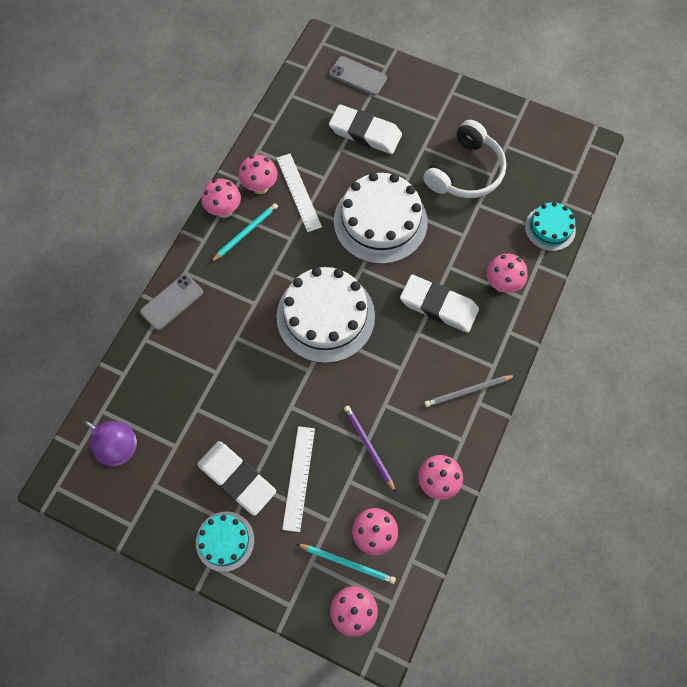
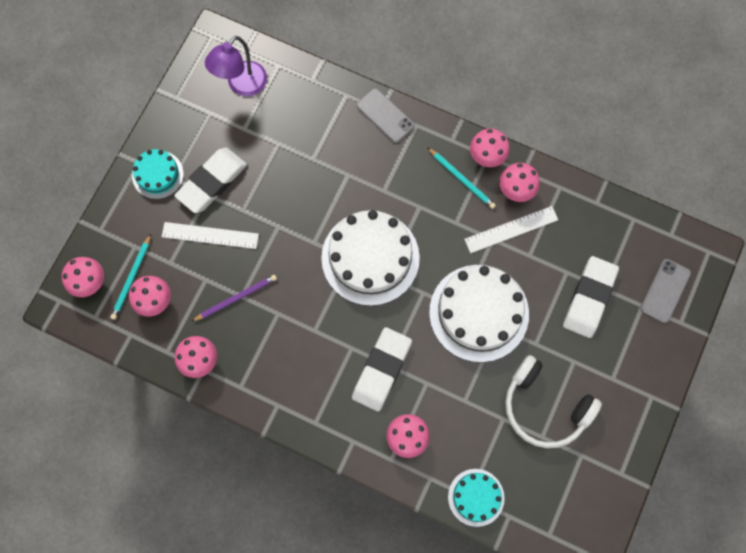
camera: 90 degrees right, 5 degrees up
(468, 391) = (289, 395): grey pencil -> none

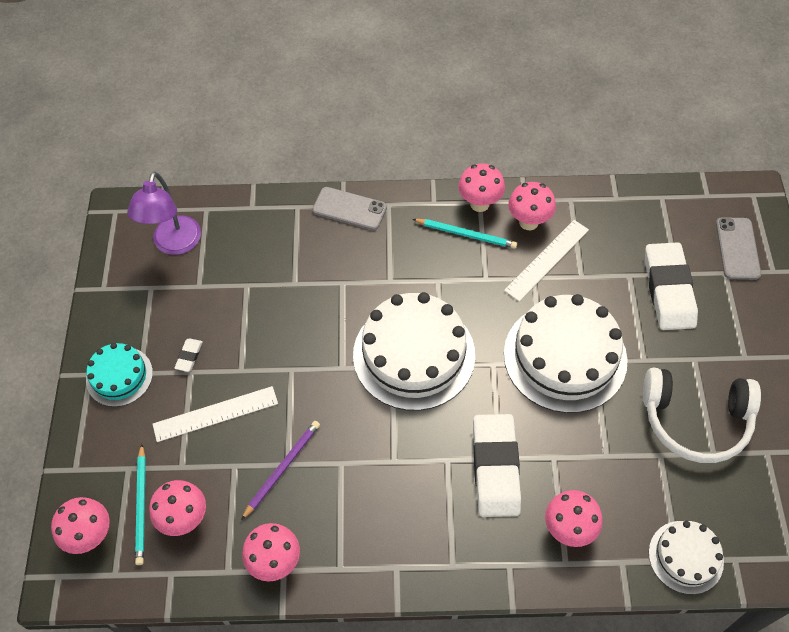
camera: 25 degrees left, 15 degrees down
(212, 182) = (189, 356): white eraser -> white eraser, size x0.41
(476, 497) = (685, 557): turquoise cake -> white cake

